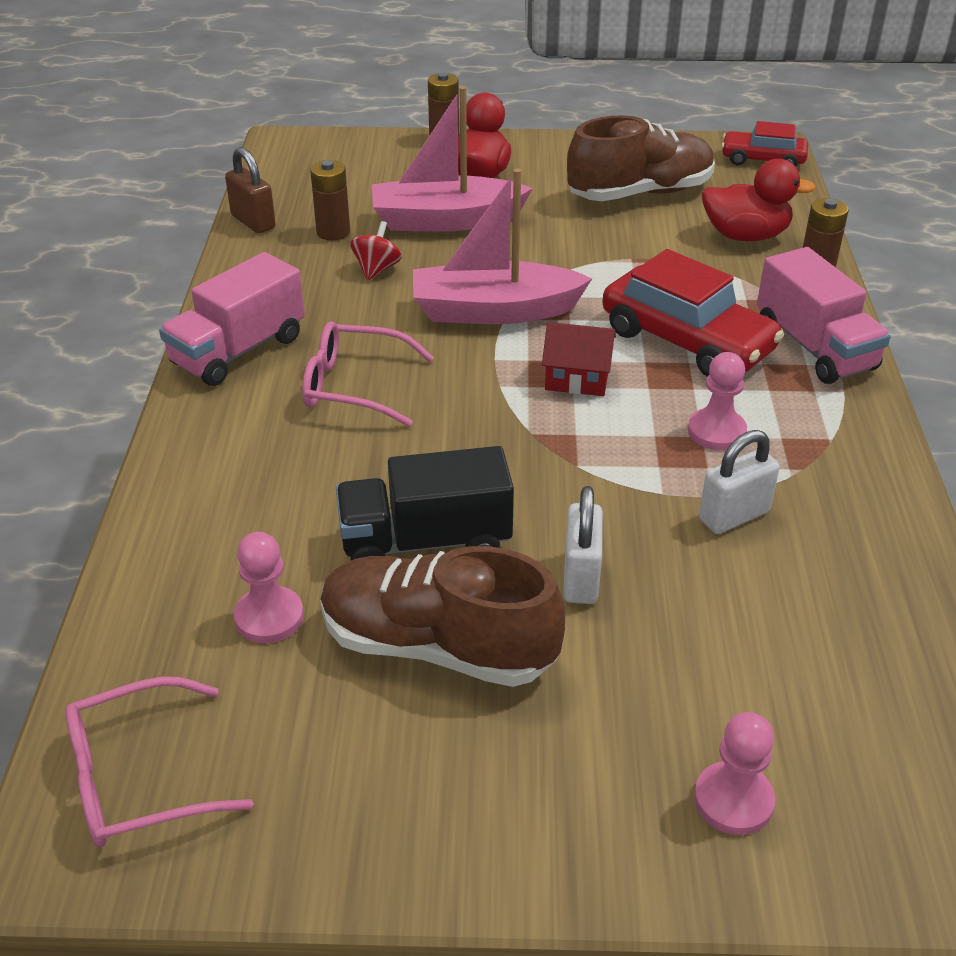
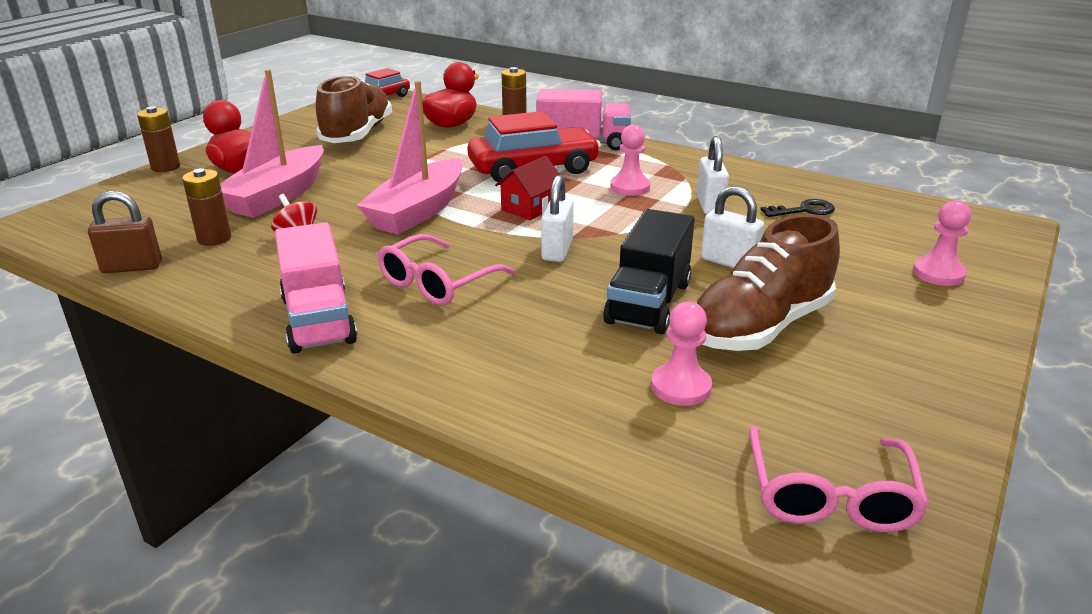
camera: 60 degrees left, 10 degrees down
(490, 435) = (557, 250): none -> white padlock
(814, 611) = (804, 210): none -> black key

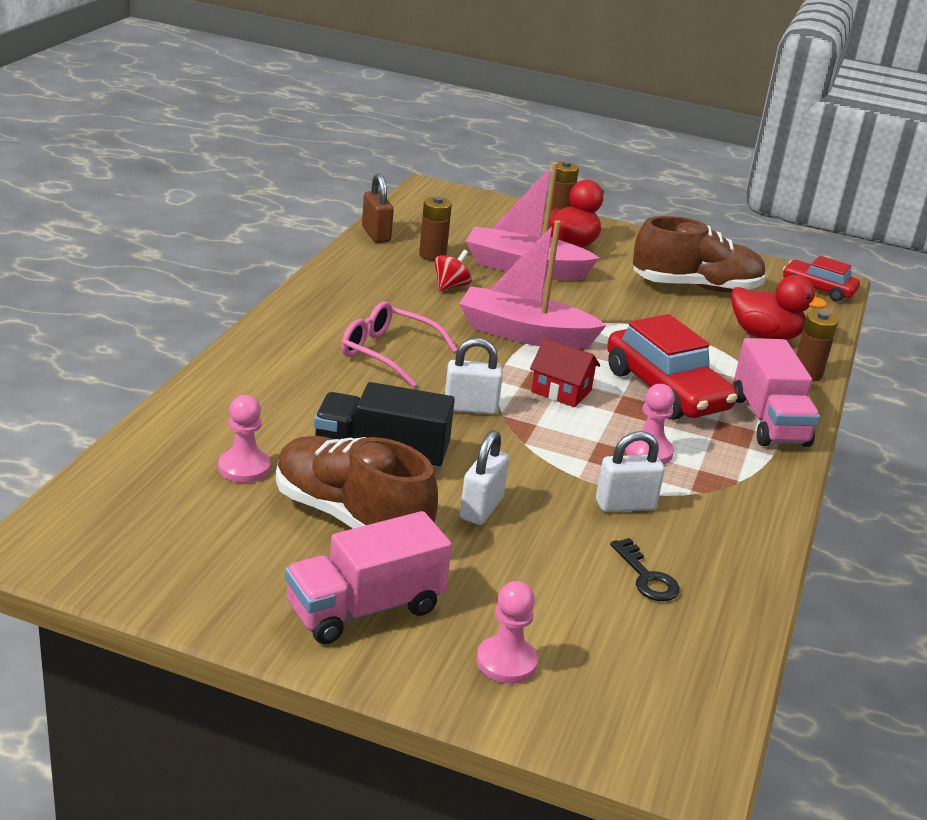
camera: 75 degrees right, 0 degrees up
(318, 320) = (316, 310): pink truck -> pink truck (365, 609)
(830, 496) = (105, 527): pink glasses -> none

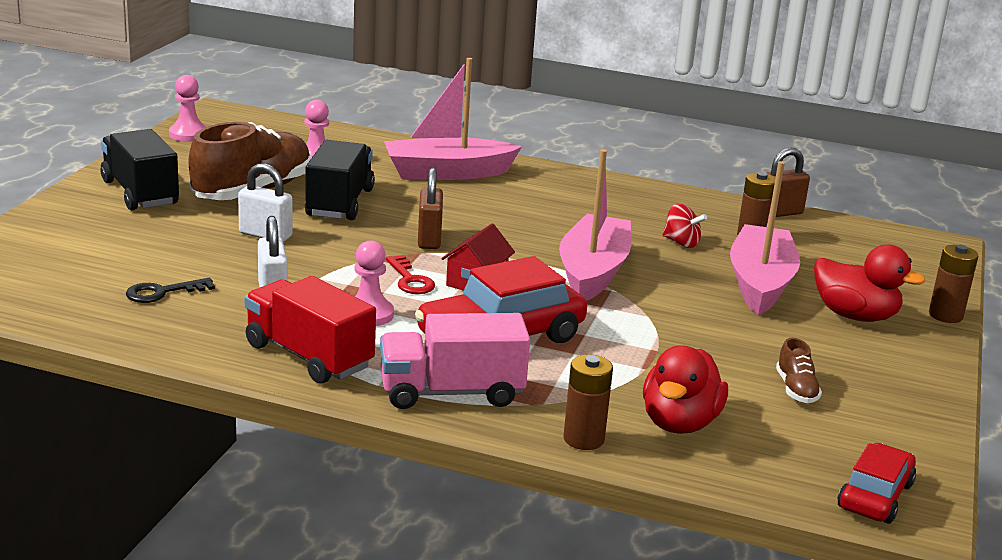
camera: 90 degrees right, 5 degrees down
(283, 383) = (447, 173): none -> pink boat
(365, 609) = (140, 193): pink truck -> black truck
(387, 353) = (519, 210): pink glasses -> none
(470, 408) = (429, 239): white padlock -> brown padlock
(506, 662) = (69, 233): pink pawn -> pink pawn (188, 134)
(568, 425) = (410, 280): none -> red key
(696, 287) = (796, 389): brown shoe -> brown shoe, size x0.43
(742, 487) = (308, 356): none -> red truck

